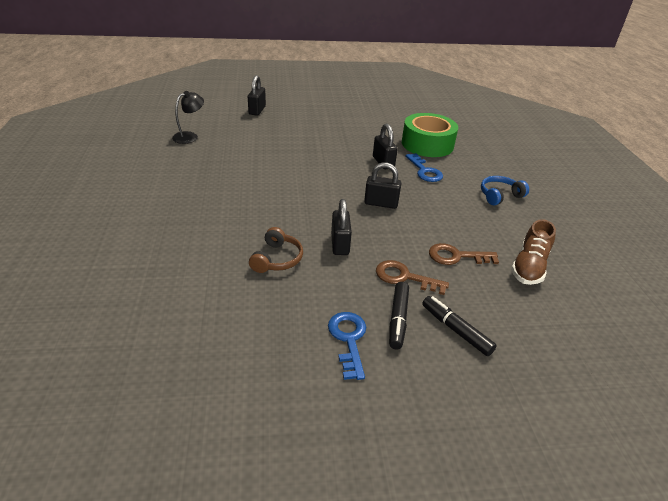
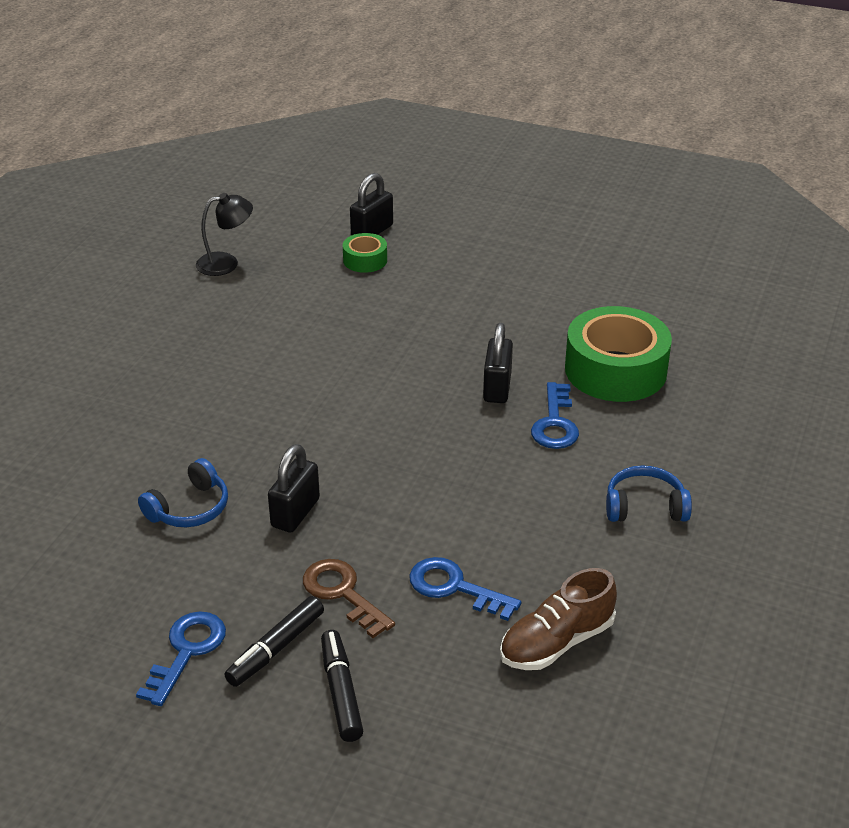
camera: 30 degrees right, 0 degrees up
(265, 122) = (365, 260): none -> green tape
(277, 259) = (189, 508): brown headphones -> blue headphones
(381, 203) = (421, 463): black padlock -> none
(456, 256) = (454, 587): brown key -> blue key

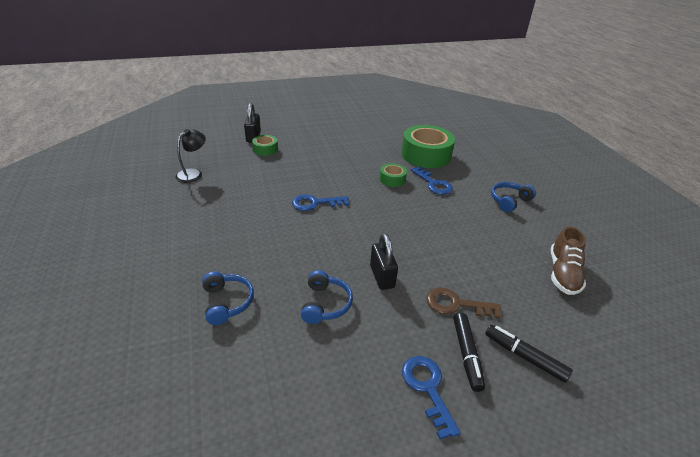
camera: 40 degrees left, 0 degrees up
(91, 451) = (227, 302): none -> blue headphones
(454, 587) = (495, 273): blue key -> blue key (315, 203)
(497, 388) = (392, 179): black padlock -> green tape

